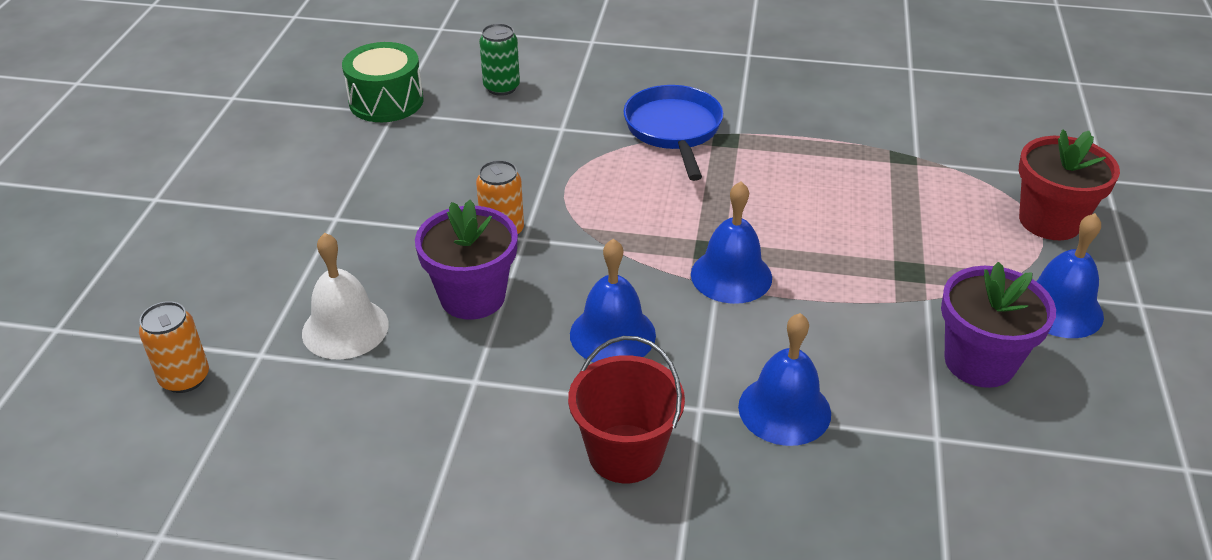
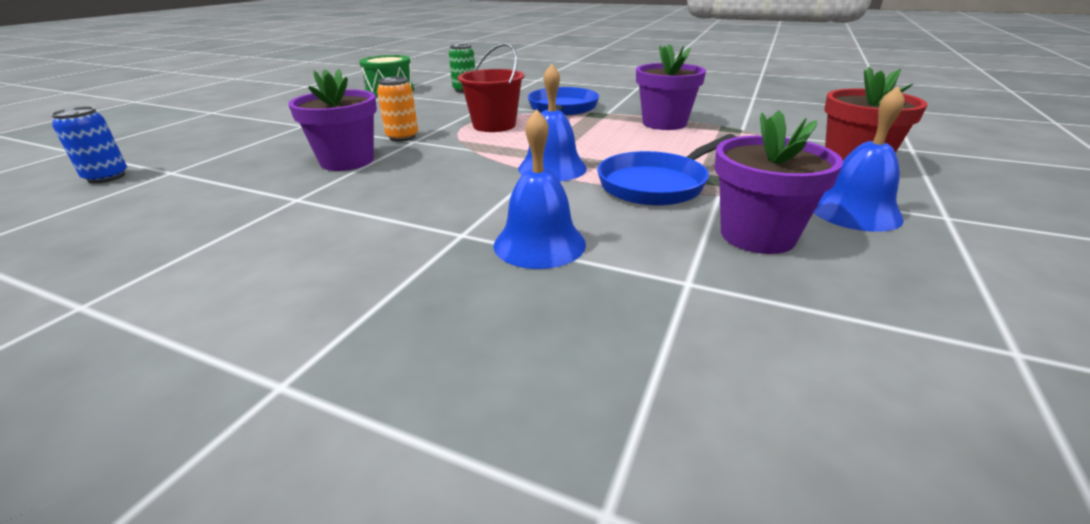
camera: 15 degrees right, 10 degrees down
(185, 378) = (107, 177): orange can -> blue can
(345, 328) = (242, 166): white bell -> none
(612, 334) = (429, 187): blue bell -> none
(625, 453) = (367, 253): red bucket -> red bucket (494, 125)
(820, 153) = (664, 123): none -> purple flower pot
(858, 291) = (656, 184): none -> blue pan

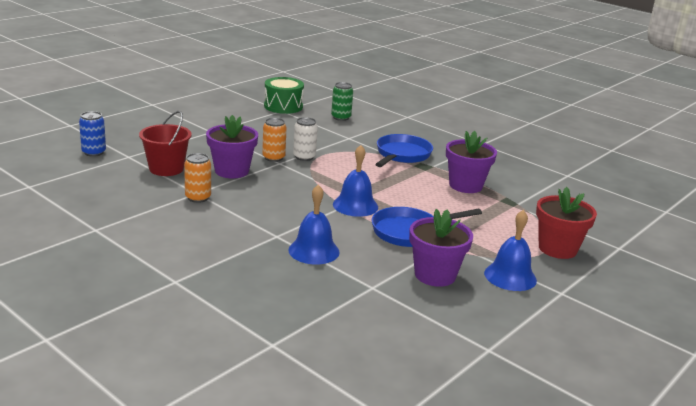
camera: 15 degrees right, 5 degrees down
(300, 205) = (198, 198): none -> orange can
(444, 130) = (304, 157): none -> white can
(494, 125) = (341, 160): red bucket -> red bucket (166, 169)

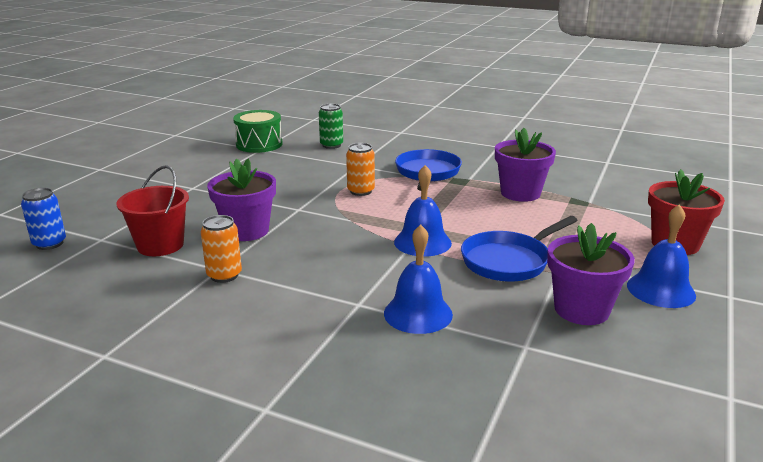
camera: 15 degrees left, 0 degrees up
(273, 158) = (287, 204): orange can -> orange can (361, 191)
(304, 157) = (322, 196): white can -> none

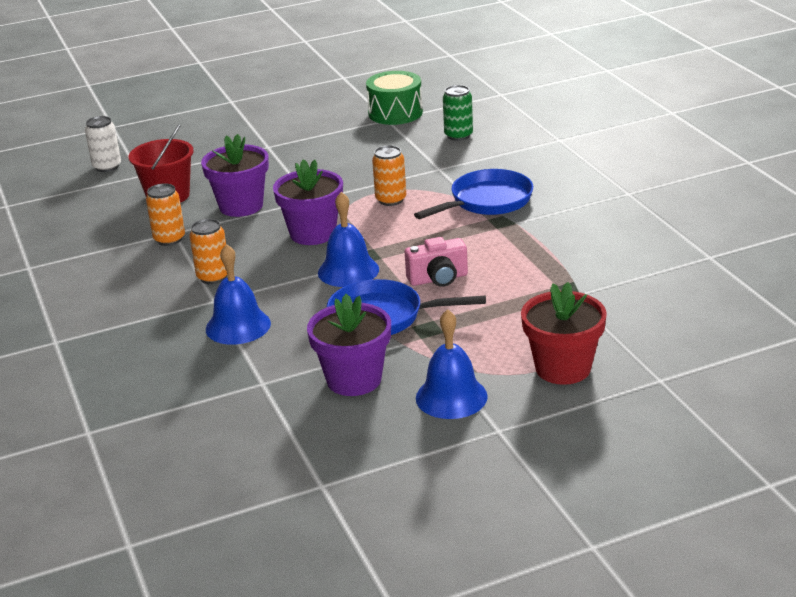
camera: 45 degrees right, 5 degrees up
(49, 244) = (107, 167): blue can -> white can
(322, 287) = (213, 277): none -> orange can
(493, 224) = (438, 279): none -> pink camera
(520, 193) = (530, 257): purple flower pot -> purple flower pot (313, 233)

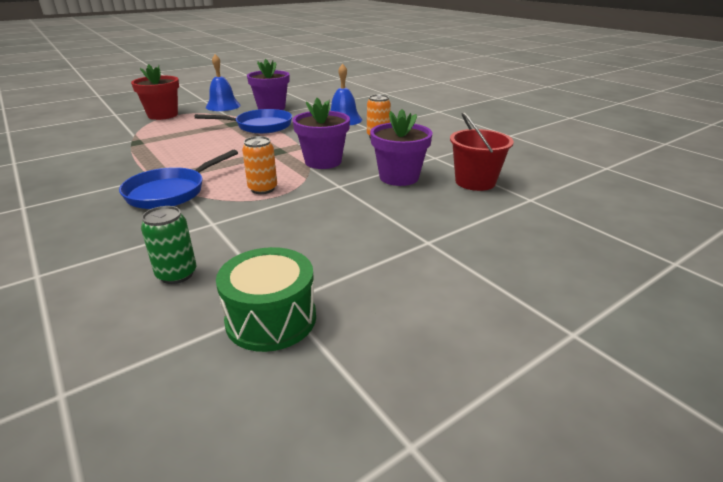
camera: 165 degrees right, 0 degrees up
(107, 167) = (580, 206): white can -> none
(169, 239) = (433, 153): orange can -> none
(348, 271) = (287, 143): blue bell -> none
(438, 279) = (224, 142): pink camera -> none

